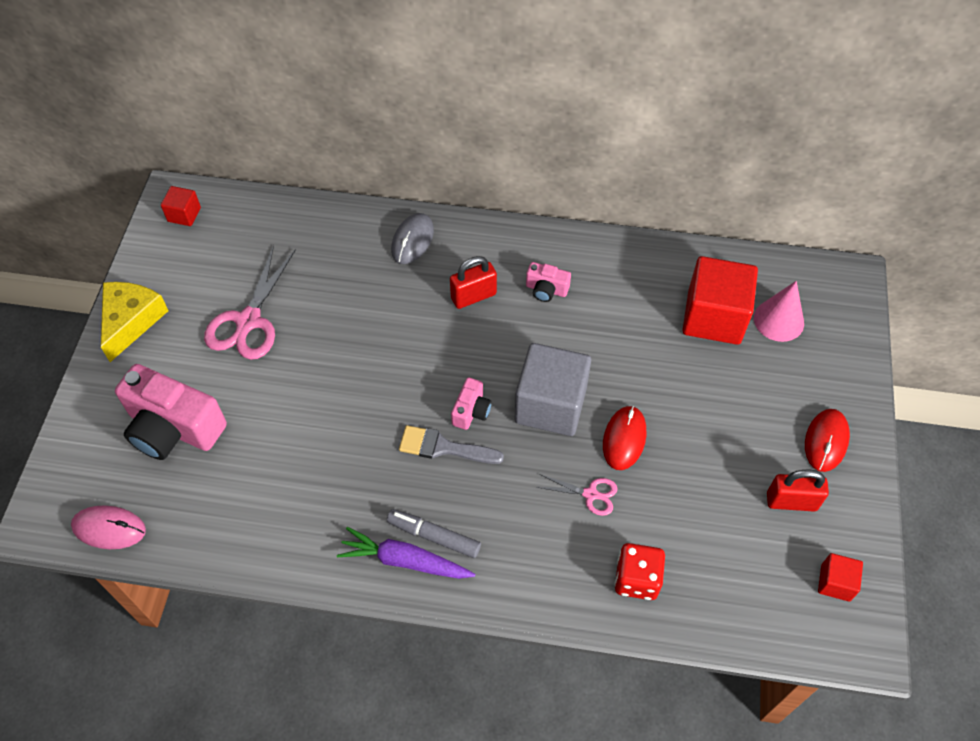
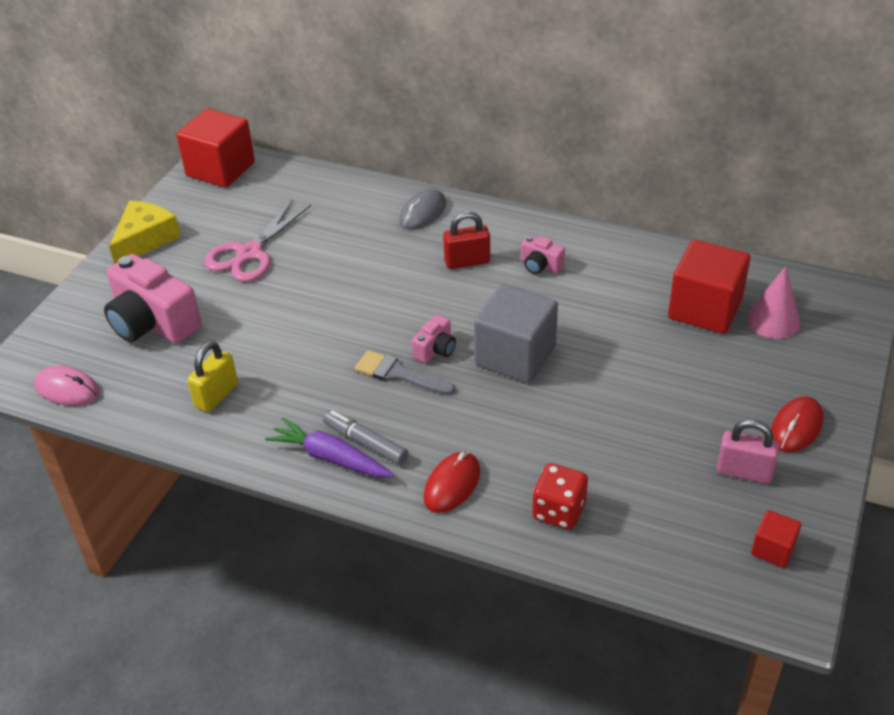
camera: 15 degrees right, 15 degrees down
(184, 214) = (220, 169): red cube -> red cube, size x2.07
(268, 507) = (216, 395): none -> yellow padlock
(590, 494) = (533, 433): pink scissors -> none
(624, 439) = (581, 394): red mouse -> red mouse (452, 484)
(791, 501) = (744, 472): red padlock -> pink padlock

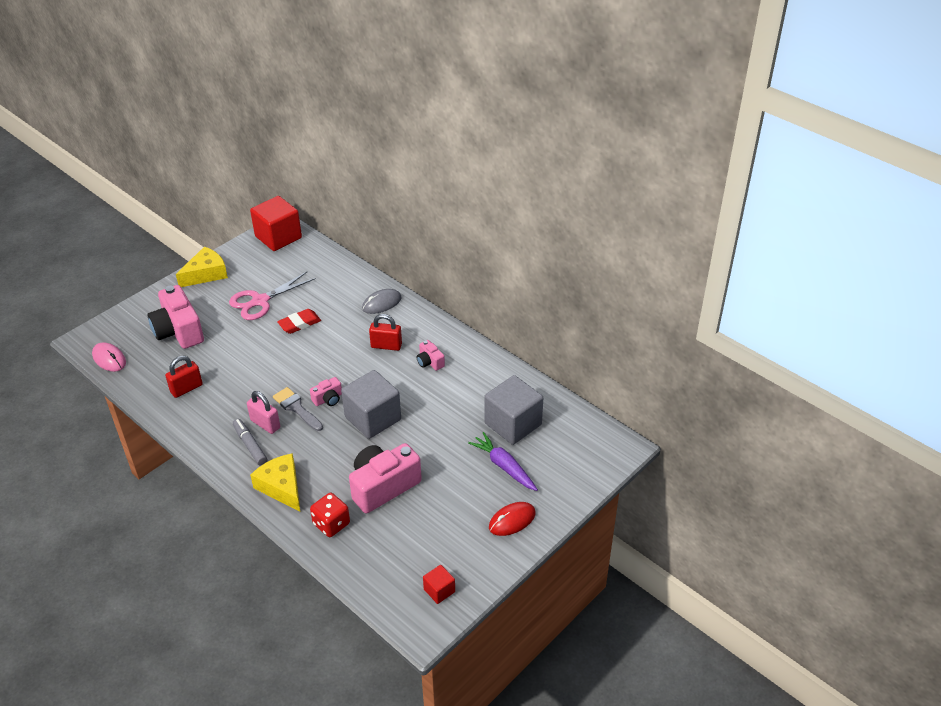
camera: 20 degrees right, 0 degrees up
(216, 395) = (186, 388): yellow padlock -> red padlock
(326, 267) = (299, 323): none -> red eraser
(331, 458) = (225, 448): purple carrot -> purple carrot (504, 466)
(452, 484) = (282, 487): red mouse -> yellow cheese
(594, 438) = (383, 486): none -> pink camera
(705, 309) = (513, 424): red cube -> grey cube
(744, 472) = (457, 538): pink padlock -> pink padlock (265, 424)
(773, 320) = (551, 445): pink cone -> none

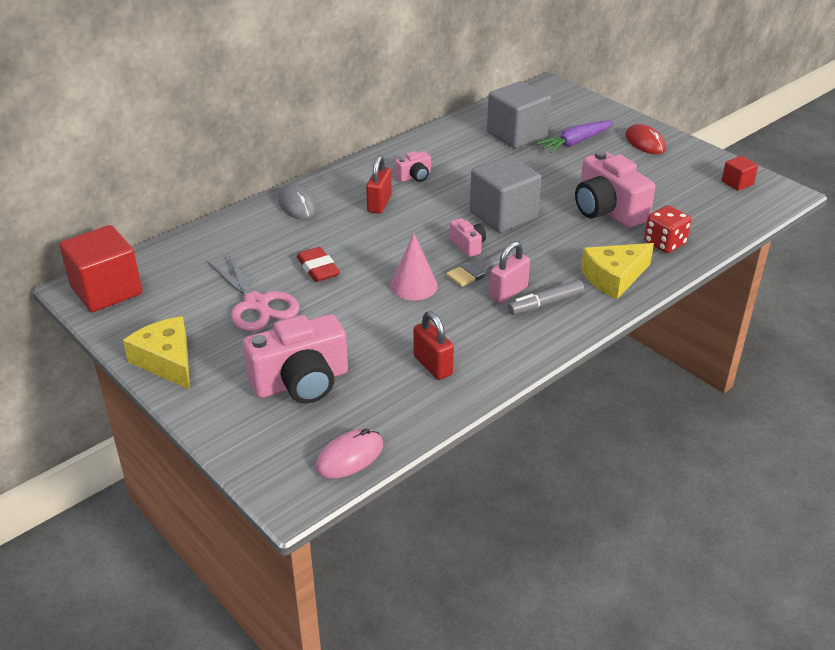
camera: 85 degrees left, 5 degrees down
(277, 373) = (413, 285): none -> pink cone

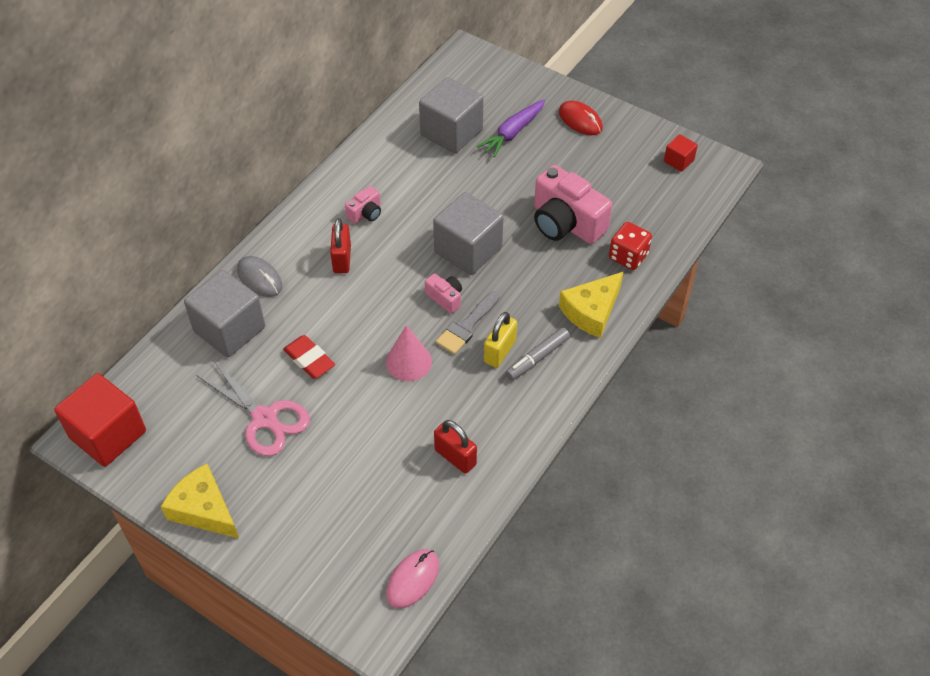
camera: 15 degrees left, 15 degrees up
(253, 236) = (229, 329): none -> grey cube
(301, 382) = (340, 505): pink camera -> none
(508, 292) = (499, 351): pink padlock -> yellow padlock

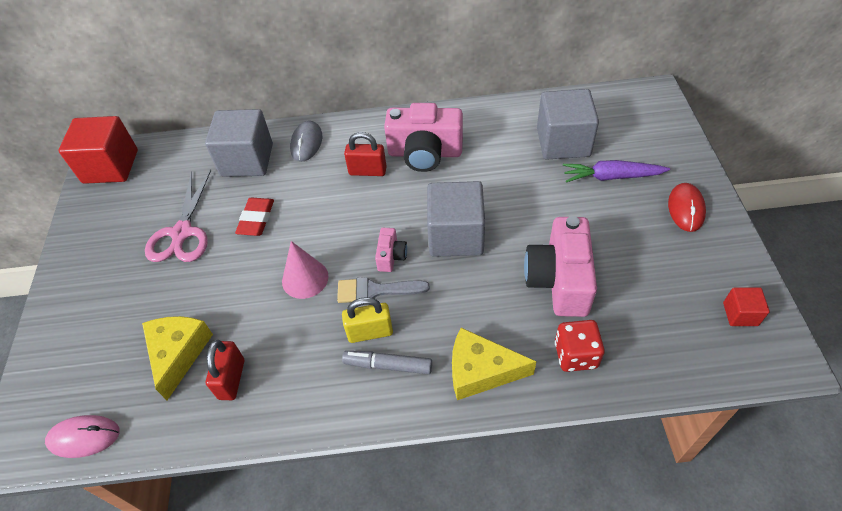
camera: 55 degrees right, 0 degrees up
(204, 509) = (77, 257): yellow cheese -> yellow cheese (178, 353)
(342, 259) = (367, 171): red padlock -> red padlock turned 45 degrees clockwise
(365, 213) = (425, 153): pink camera -> pink camera, size x2.11

